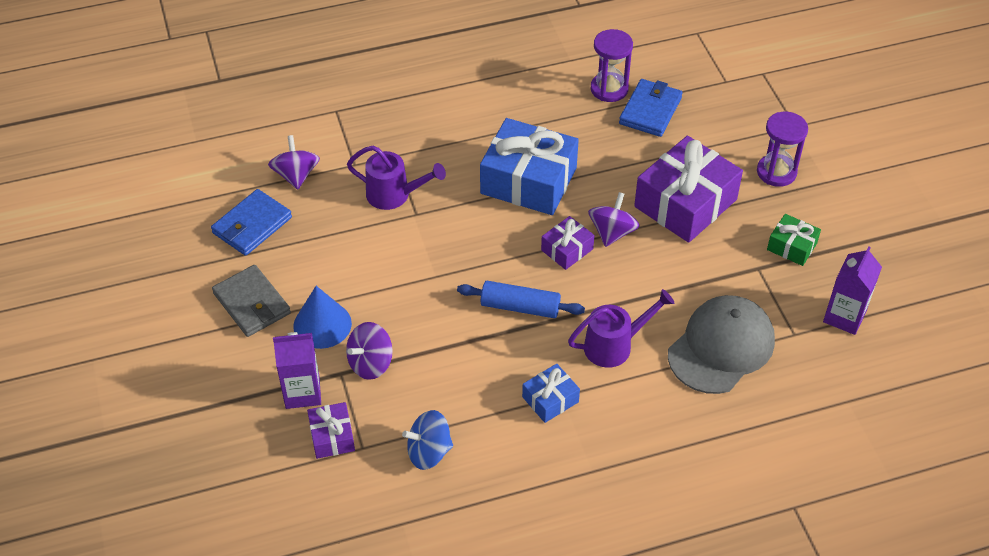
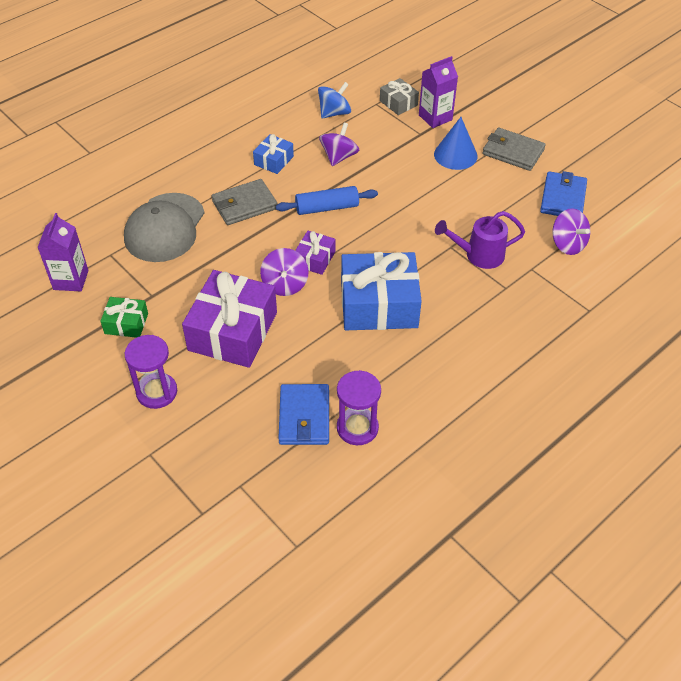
camera: 155 degrees right, 0 degrees up
(332, 436) = (398, 103): purple gift -> grey gift
(370, 363) = (405, 144): purple spinning top -> purple spinning top (339, 157)
(615, 345) = (244, 205): purple watering can -> grey wallet

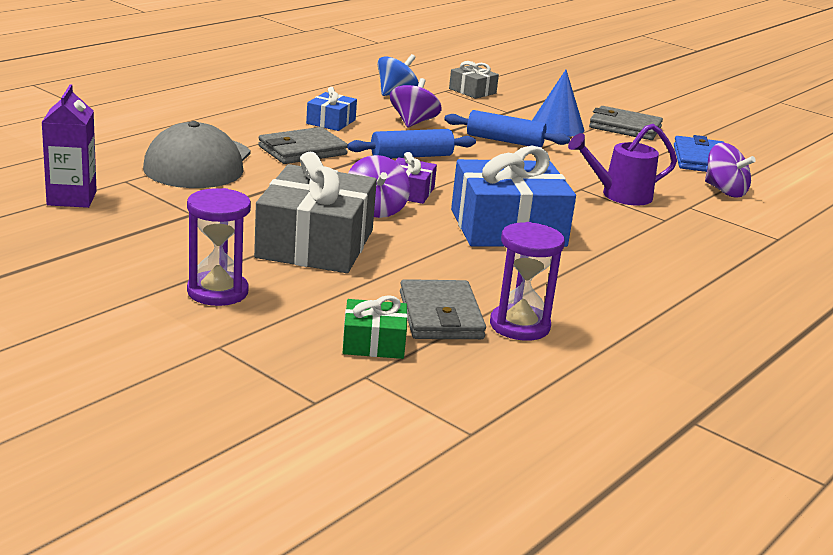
camera: 10 degrees left, 25 degrees down
(126, 323) = (160, 234): green gift -> green gift (374, 343)
(232, 331) = (315, 244): purple gift -> grey gift
(304, 417) = (440, 316): blue wallet -> grey wallet
(406, 180) = (505, 141): none -> blue rolling pin
(435, 117) = (521, 102): purple carton -> none

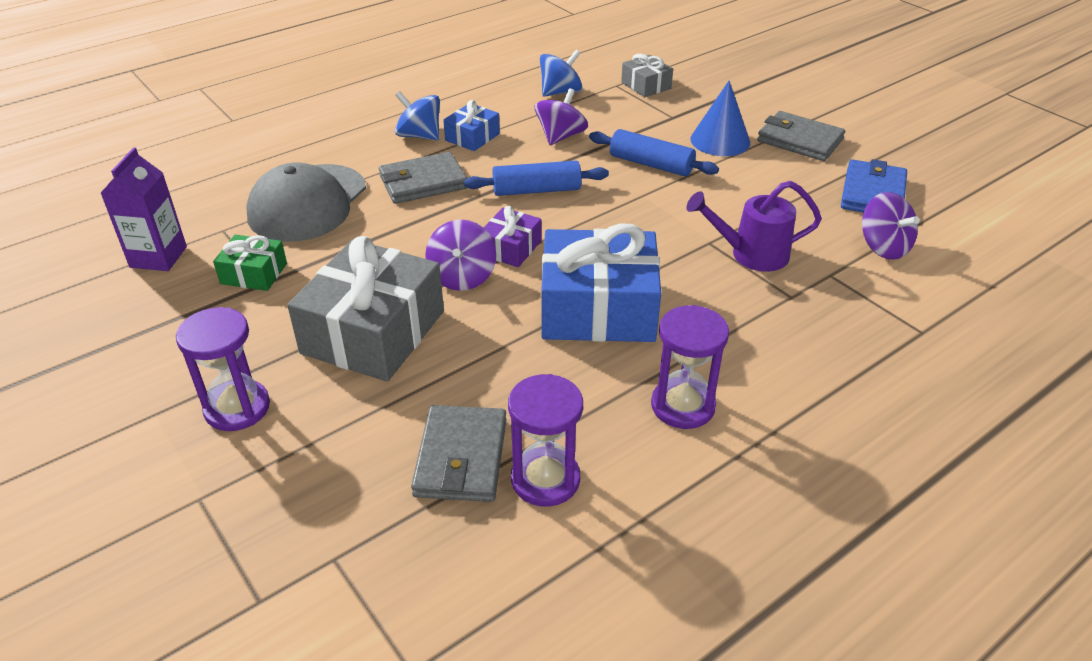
camera: 15 degrees right, 15 degrees up
(279, 120) = (419, 136): none -> blue spinning top
(374, 343) = (367, 501): green gift -> green gift (254, 273)
(610, 282) = (682, 406): none -> purple hourglass

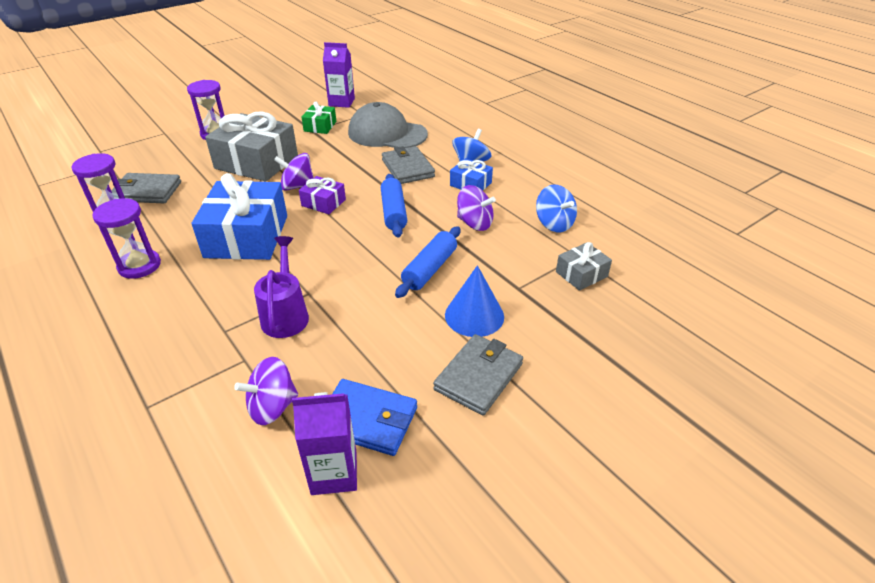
camera: 90 degrees right, 0 degrees up
(934, 207) = (334, 473): none -> purple carton

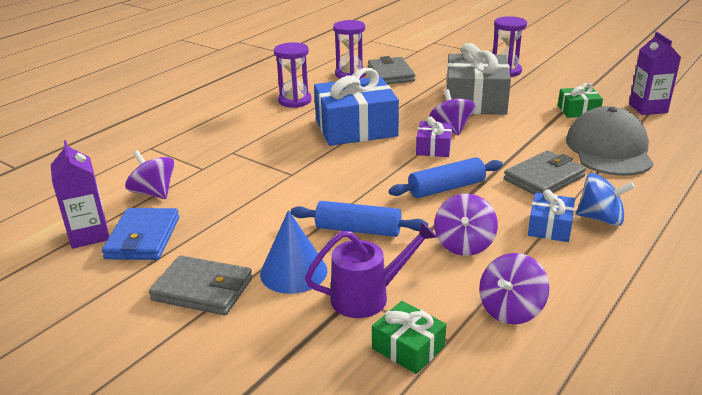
camera: 75 degrees right, 10 degrees down
(286, 314) = (259, 171): purple watering can -> purple watering can (368, 296)
(554, 224) = (511, 309): blue spinning top -> purple spinning top
(581, 274) = (408, 347): grey gift -> green gift

